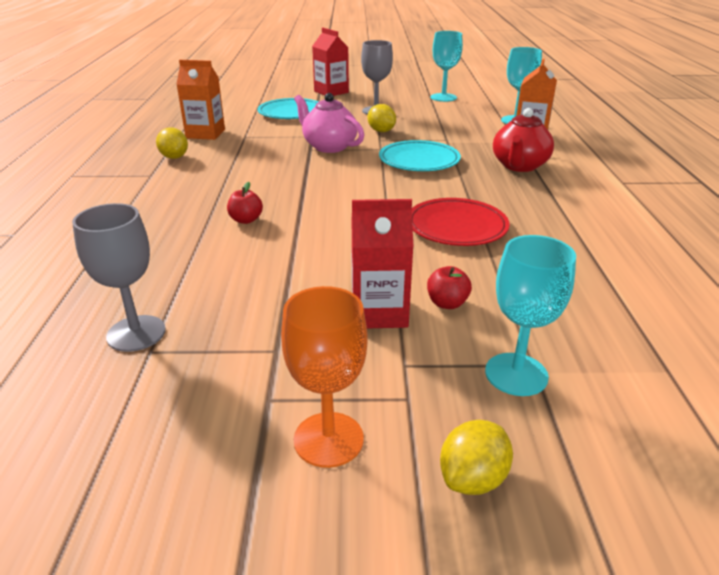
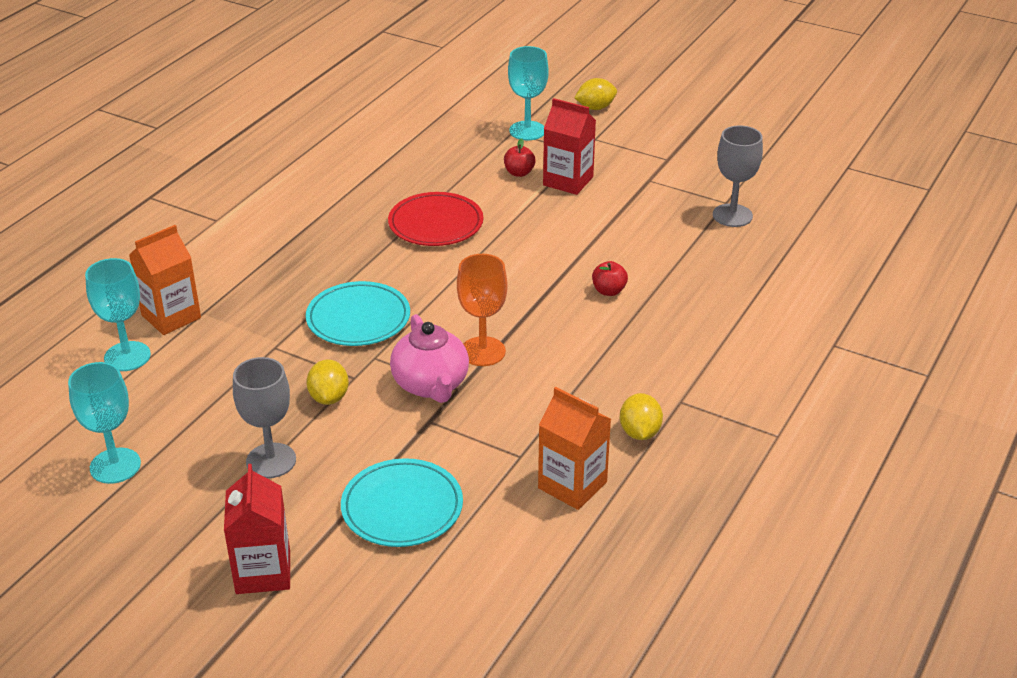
camera: 150 degrees left, 5 degrees up
(328, 439) = (648, 136): orange goblet -> orange goblet (483, 351)
(519, 166) = (270, 273): red teapot -> none

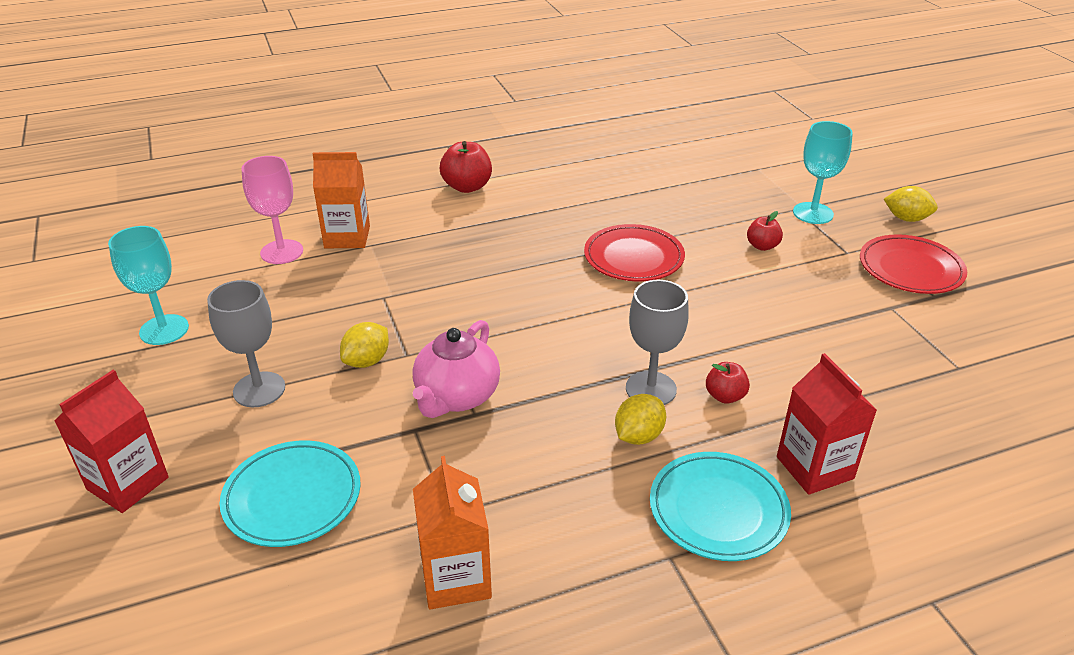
camera: 40 degrees right, 0 degrees up
(127, 356) = (282, 252): turquoise goblet -> pink goblet
(221, 226) = (467, 187): none -> red apple
(358, 319) = (472, 307): turquoise plate -> turquoise plate (718, 510)
(483, 351) = (537, 391): orange goblet -> none
(568, 181) = (802, 273): red carton -> red carton (814, 468)
(634, 146) = (910, 269): none -> red plate
(639, 432) = (587, 565): yellow lemon -> yellow lemon (638, 436)
(732, 215) = (952, 385): grey goblet -> grey goblet (651, 389)

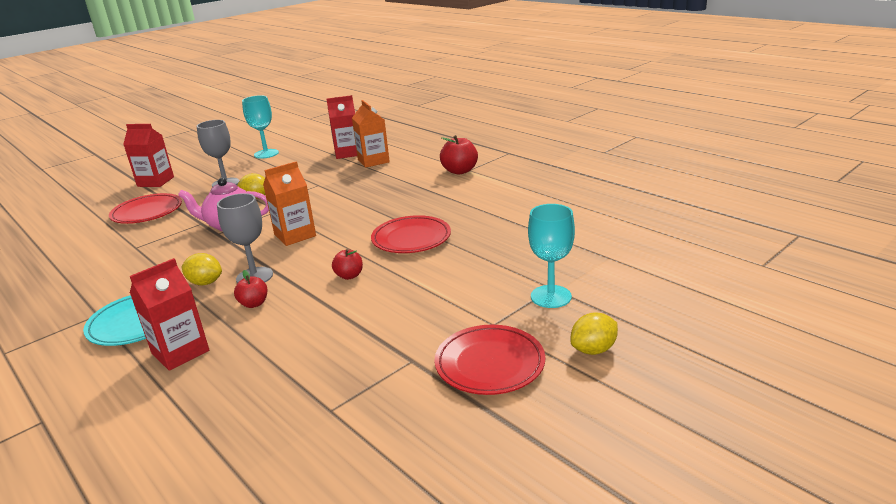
camera: 70 degrees right, 10 degrees down
(282, 252) = (347, 153): pink goblet -> red carton
(292, 497) = (147, 212): turquoise plate -> red plate
(456, 578) = (89, 261): orange carton -> orange carton (295, 235)
(762, 246) = (469, 283): red apple -> red apple (349, 276)
(906, 219) = (593, 350): yellow lemon -> yellow lemon turned 60 degrees clockwise

